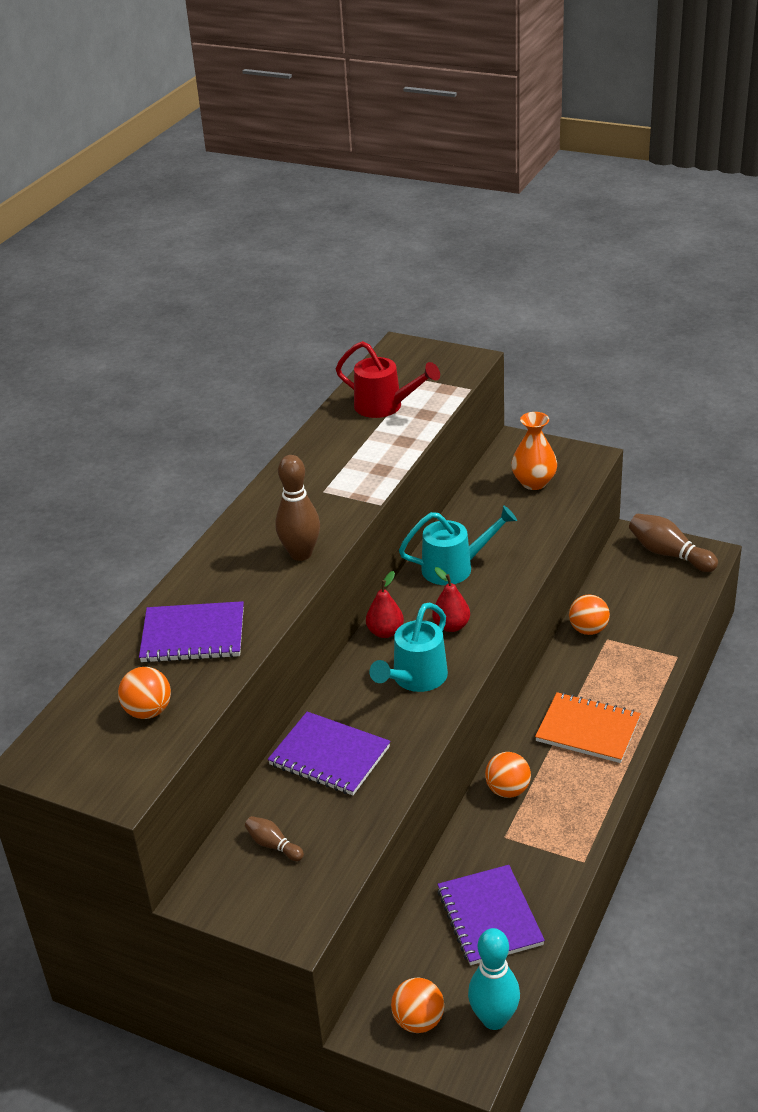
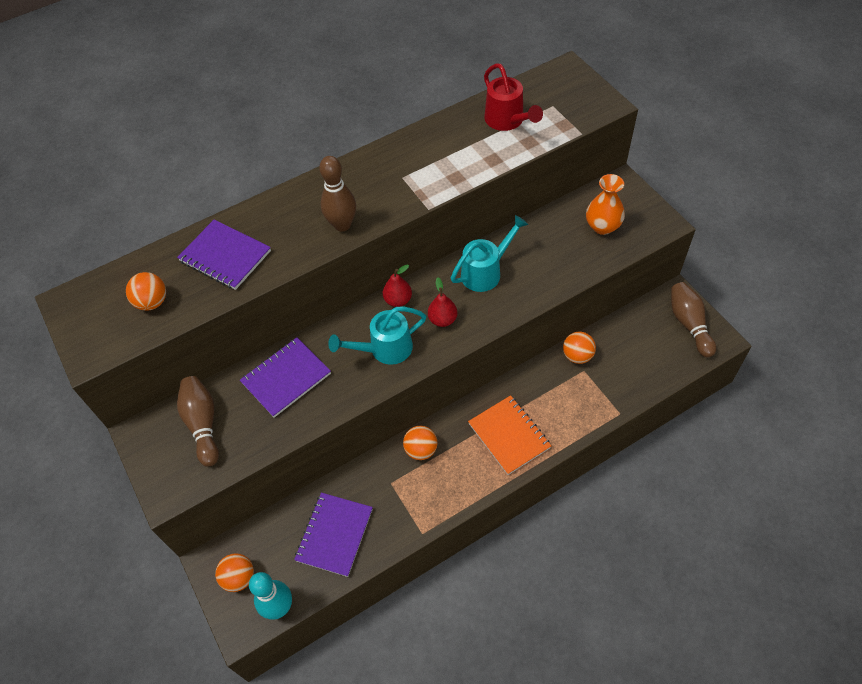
camera: 35 degrees right, 20 degrees up
(273, 845) = (203, 424): brown bowling pin -> brown bowling pin, size x1.91
(329, 756) = (286, 378): purple notebook -> purple notebook turned 75 degrees clockwise
(455, 568) = (485, 272): turquoise watering can -> turquoise watering can turned 60 degrees counterclockwise

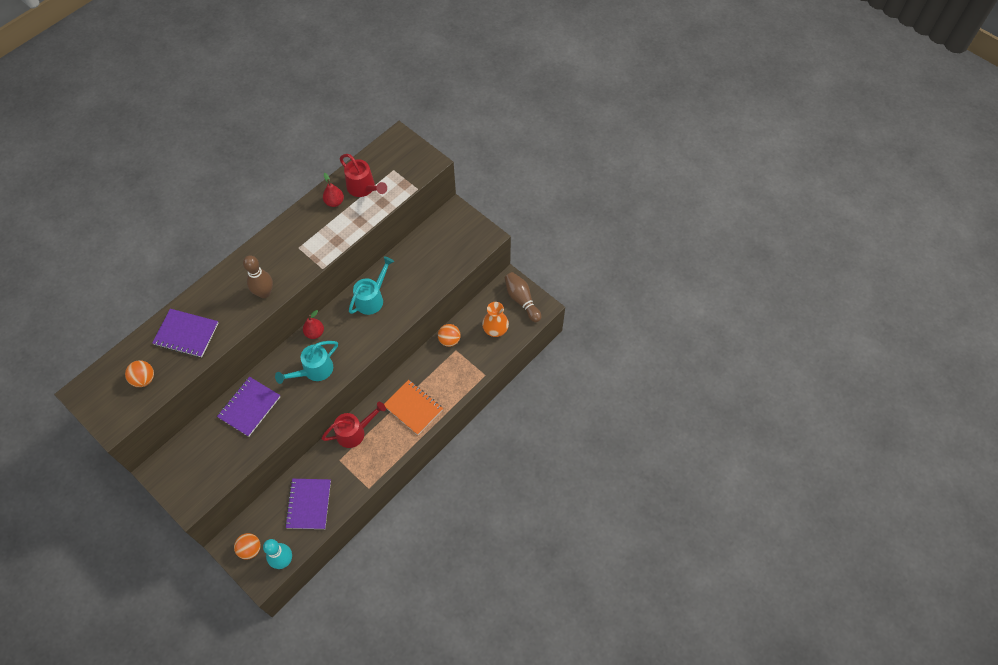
camera: 20 degrees left, 5 degrees up
(203, 424) = (199, 453): brown bowling pin -> none
(421, 450) = (355, 432): orange ball -> red watering can
(442, 319) = (349, 340): red pear -> red pear (334, 202)
(602, 226) = (447, 247): orange vase -> orange vase (495, 330)

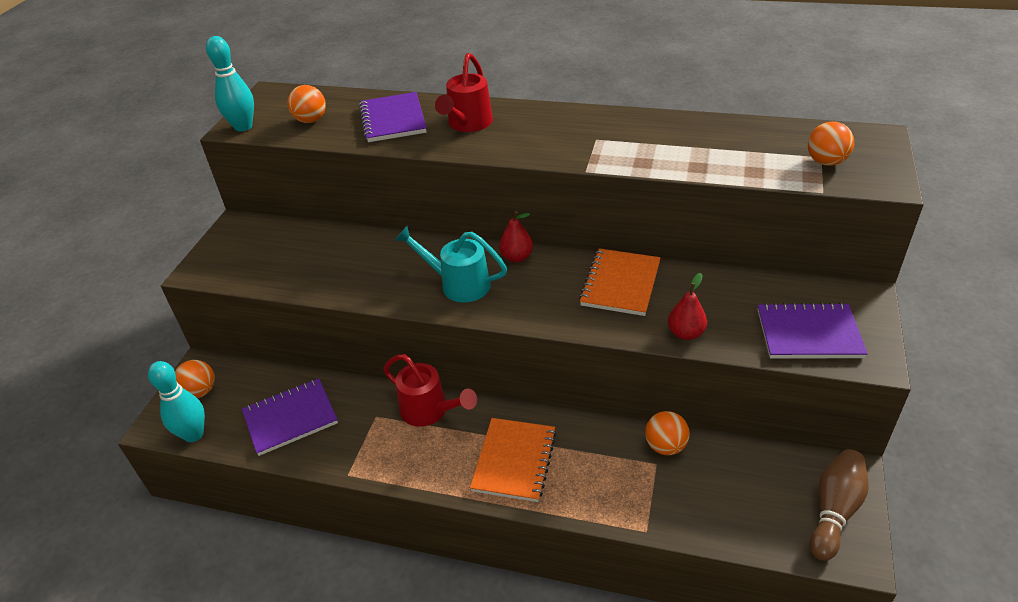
camera: 65 degrees right, 20 degrees down
(115, 421) = (243, 127): none -> turquoise bowling pin
(249, 407) = (364, 254): purple notebook -> purple notebook (808, 333)
(264, 293) = (501, 145): brown bowling pin -> none
(334, 202) = (700, 134): red pear -> red pear (685, 333)
(363, 188) = (754, 146): red watering can -> red watering can (467, 124)
(372, 298) = (620, 284): turquoise watering can -> orange notebook
(399, 171) = (826, 162): none -> orange ball
(495, 330) = (741, 501): orange vase -> none

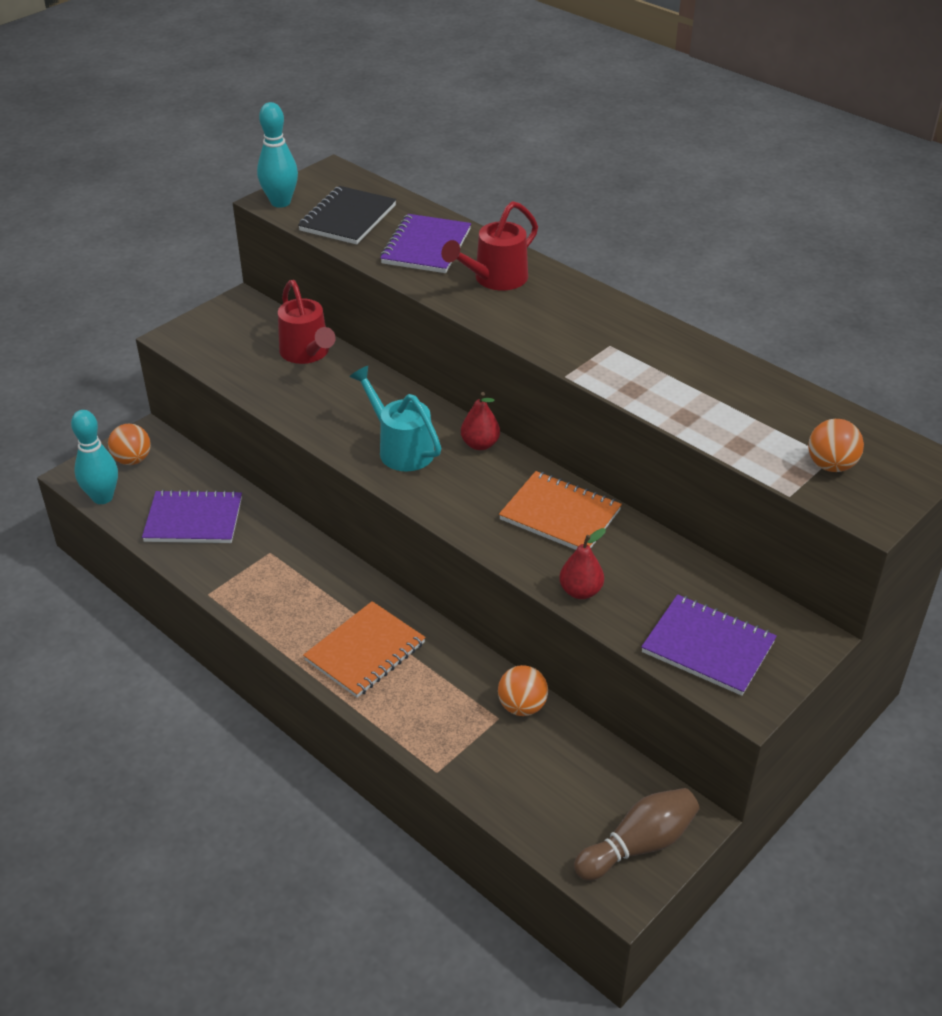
camera: 25 degrees right, 0 degrees up
(310, 120) = (347, 218): orange ball -> black notebook
(429, 411) = (322, 569): red watering can -> red watering can (307, 353)
(620, 284) = (560, 515): orange notebook -> orange notebook turned 75 degrees clockwise

